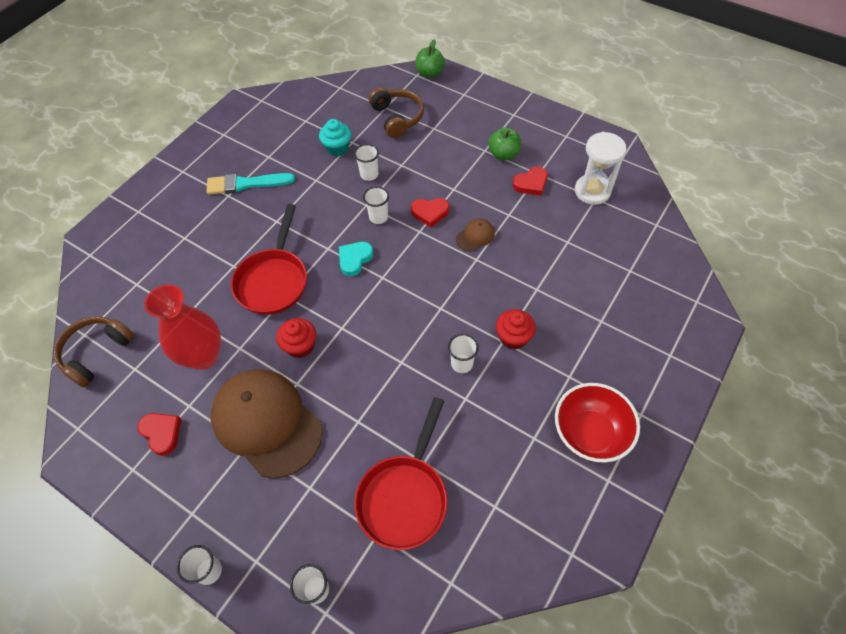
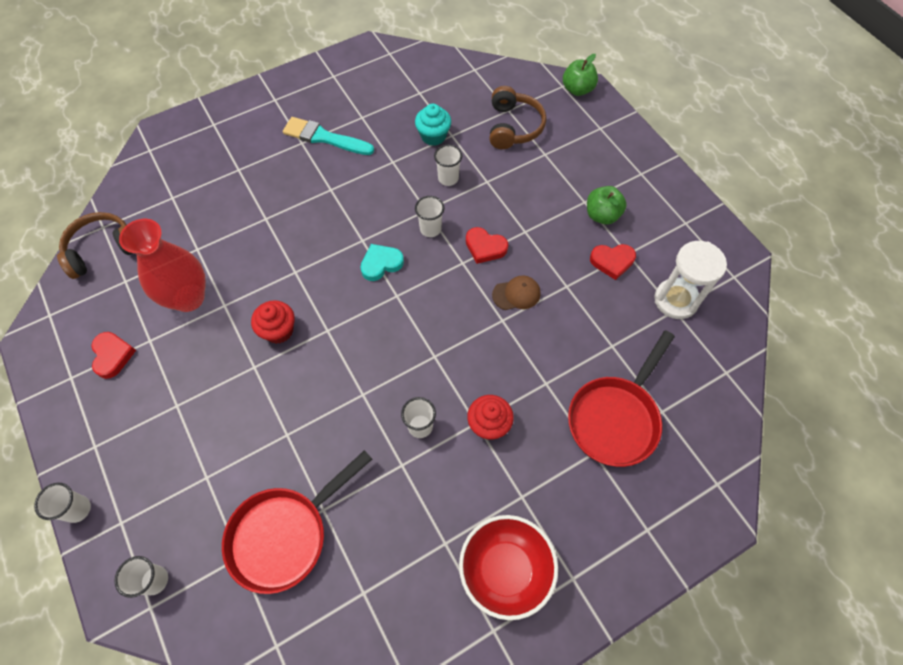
camera: 25 degrees right, 5 degrees up
(266, 423) = (205, 392): brown cap -> none
(273, 280) = (293, 251): red pan -> red pan (615, 418)

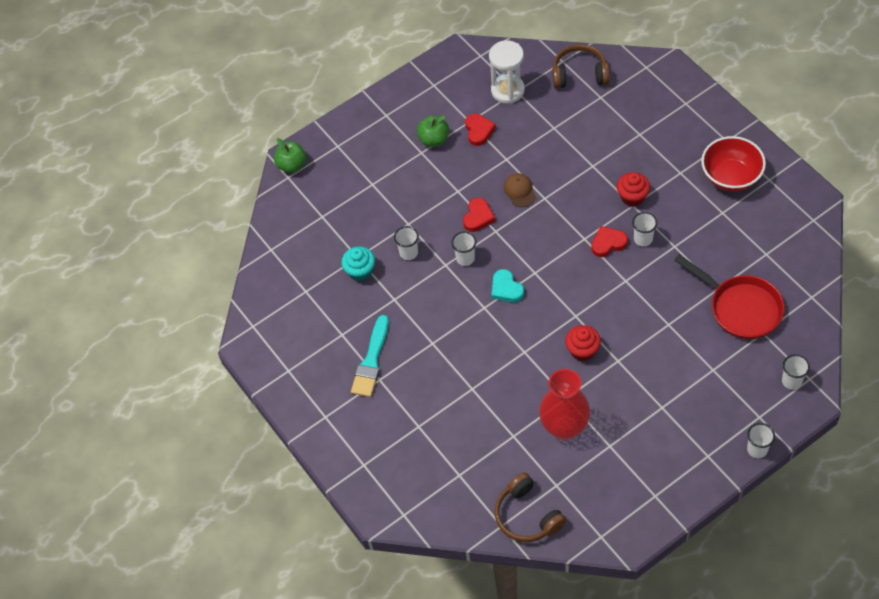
camera: 90 degrees left, 5 degrees down
(112, 355) = (629, 469): red heart -> red heart (608, 243)
(513, 127) = (343, 210): brown headphones -> brown headphones (579, 74)
(615, 418) = (611, 123): red pan -> none

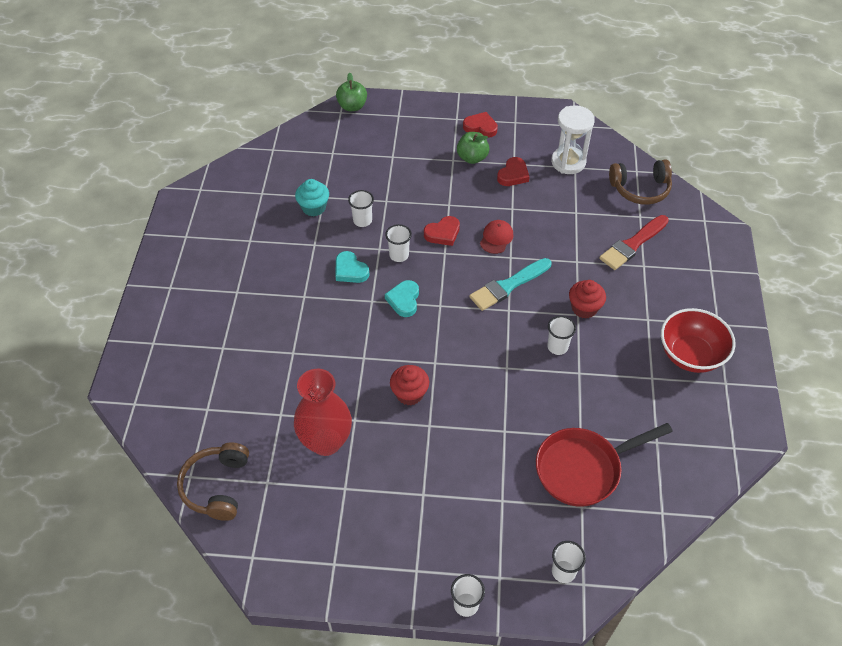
camera: 35 degrees right, 5 degrees down
(371, 360) = (247, 274): turquoise brush -> turquoise brush (508, 285)
(443, 297) = (350, 270): none -> turquoise heart
(519, 191) = (496, 238): brown cap -> red cap
(579, 74) = (640, 189): brown headphones -> brown headphones turned 135 degrees clockwise
(608, 243) = (524, 328): red heart -> red heart (480, 127)
(617, 123) = (633, 244): none -> red brush
(740, 308) = (583, 469): red pan -> red pan turned 75 degrees clockwise

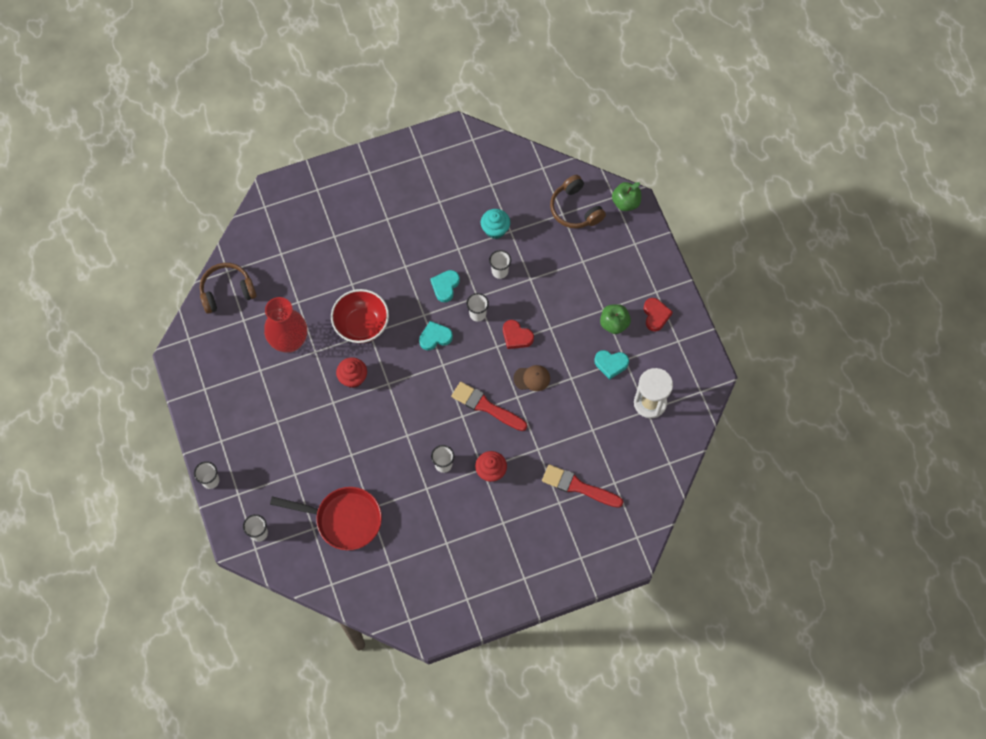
camera: 65 degrees right, 15 degrees up
(496, 238) = (532, 378): red cap -> brown cap
(508, 285) = (486, 406): turquoise brush -> red brush
(513, 175) = (611, 364): red heart -> turquoise heart
(583, 469) = (343, 519): red pan -> red pan turned 150 degrees clockwise
(640, 189) = (648, 473): brown headphones -> brown headphones (575, 209)
(690, 355) = (482, 565): red bowl -> red bowl (361, 325)

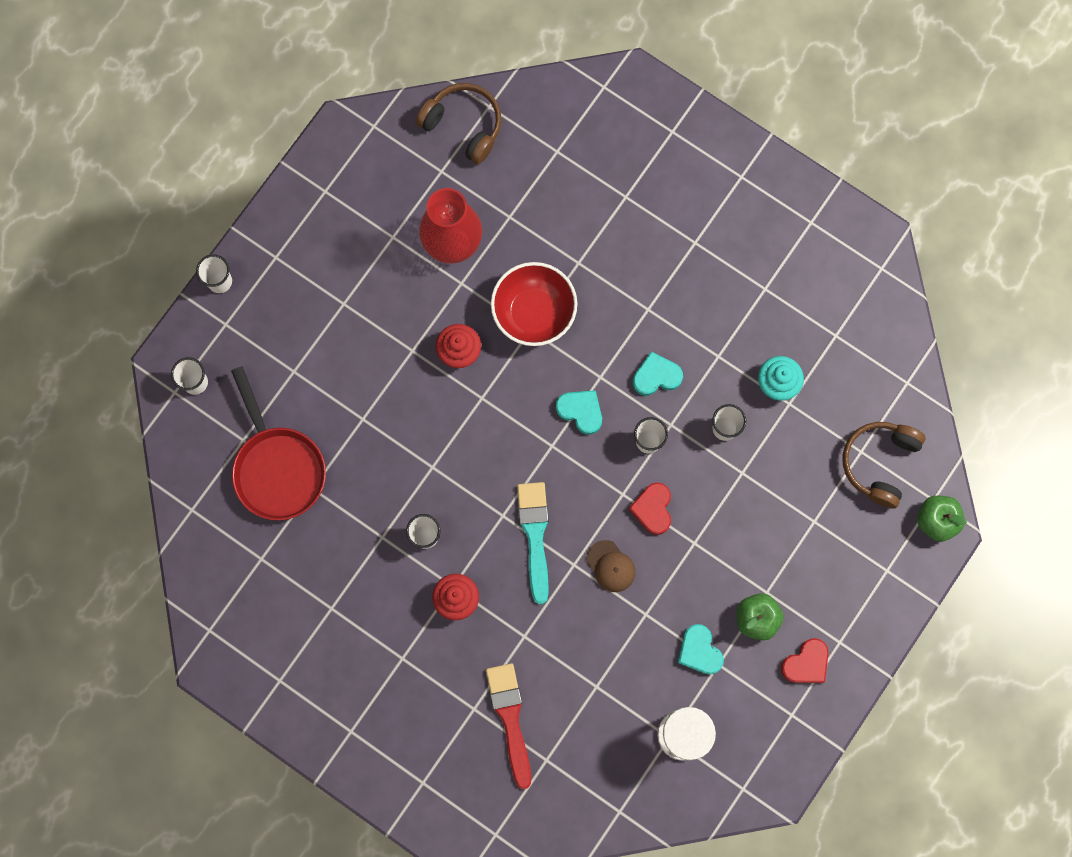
camera: 55 degrees right, 10 degrees up
(486, 406) = (535, 536): red brush -> turquoise brush

